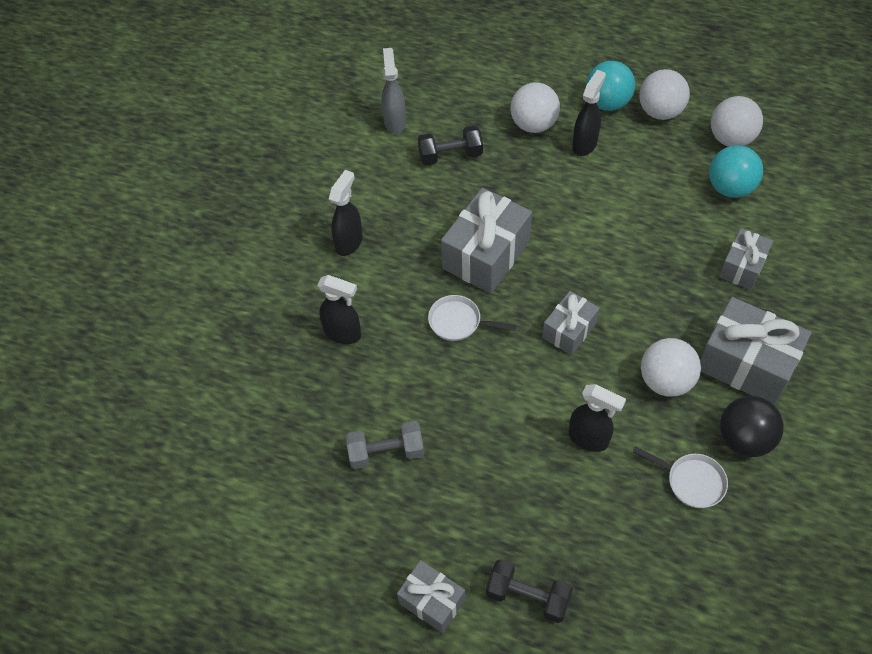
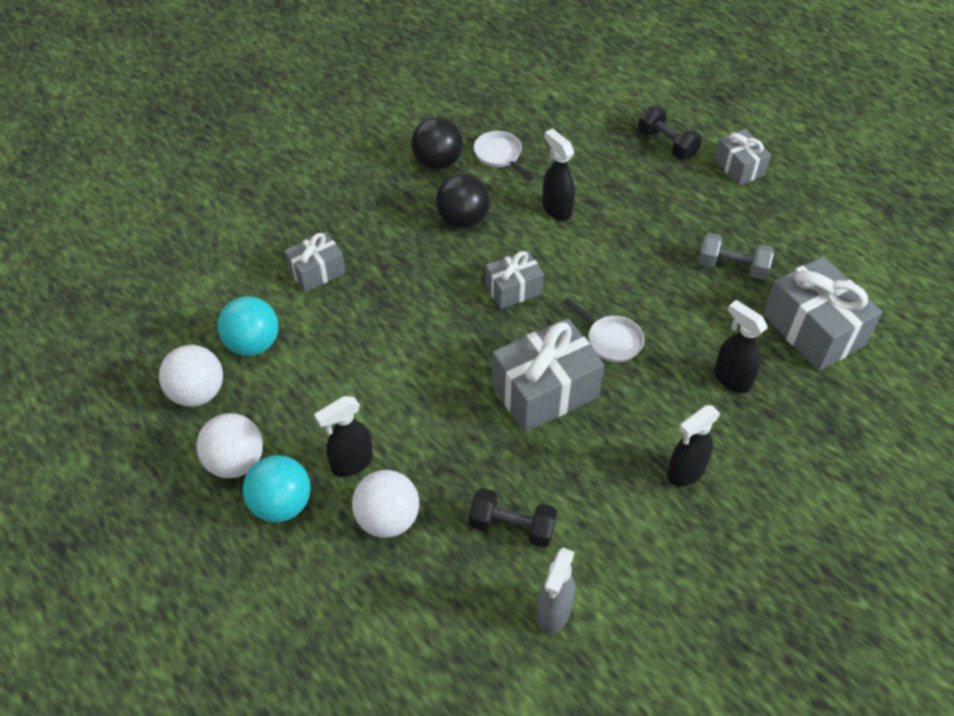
camera: 155 degrees left, 5 degrees down
(665, 381) = (463, 220): white ball -> black ball
(746, 364) = (388, 204): grey gift -> grey gift (813, 330)

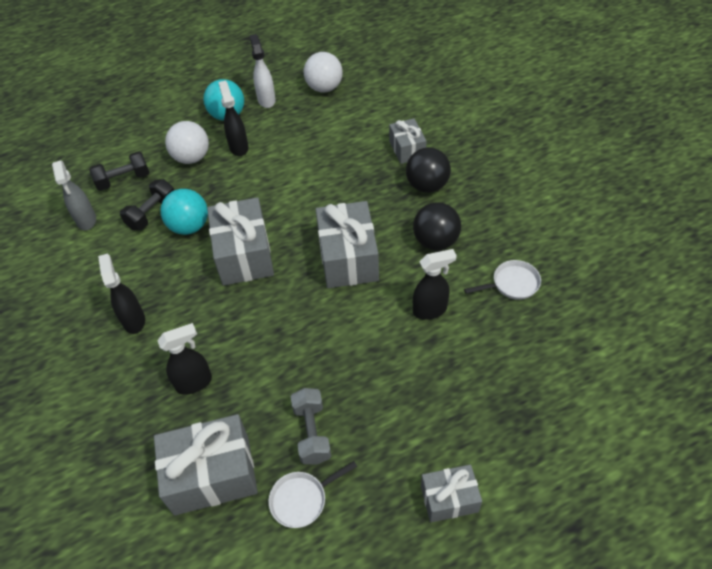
camera: 110 degrees right, 0 degrees up
(235, 462) = (266, 100): white ball -> white spray bottle
(253, 344) = (353, 113): turquoise ball -> turquoise ball (189, 226)
(437, 162) = (512, 237): black ball -> black ball (427, 185)
(513, 289) = (348, 258): grey gift -> grey gift, size x1.72
(553, 613) = (86, 220): grey spray bottle -> grey spray bottle turned 150 degrees counterclockwise
(611, 340) = (271, 309): white pan -> white pan (302, 499)
(666, 144) = (501, 436): black dumbbell -> black dumbbell (123, 180)
(732, 267) = (312, 433): grey dumbbell -> grey dumbbell turned 45 degrees counterclockwise

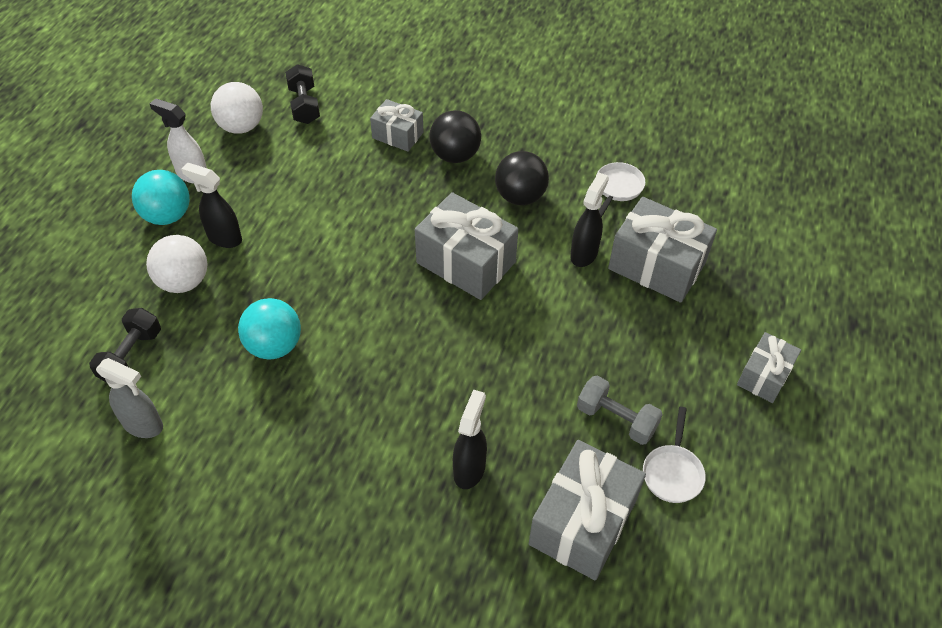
camera: 50 degrees left, 0 degrees up
(134, 320) = (335, 469): black spray bottle -> none
(152, 213) = (214, 363): black dumbbell -> black dumbbell (304, 105)
(244, 255) = (367, 329): grey gift -> grey gift (657, 266)

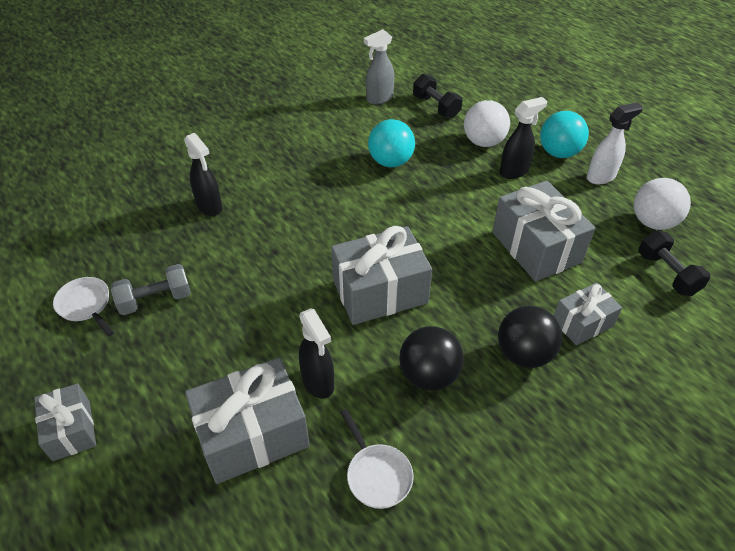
camera: 125 degrees right, 5 degrees down
(304, 105) = (667, 273): black dumbbell -> black dumbbell turned 45 degrees clockwise
(582, 522) = (117, 239): grey gift -> grey gift (536, 247)

